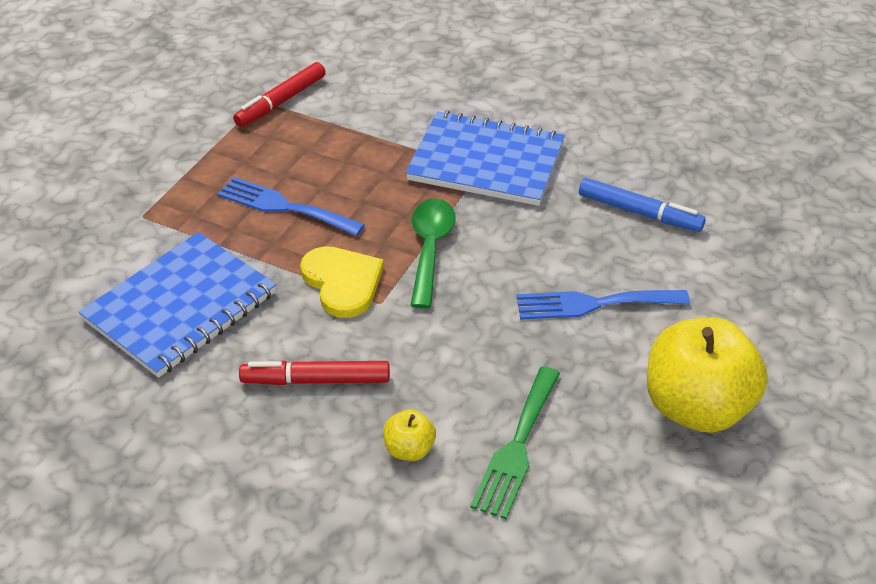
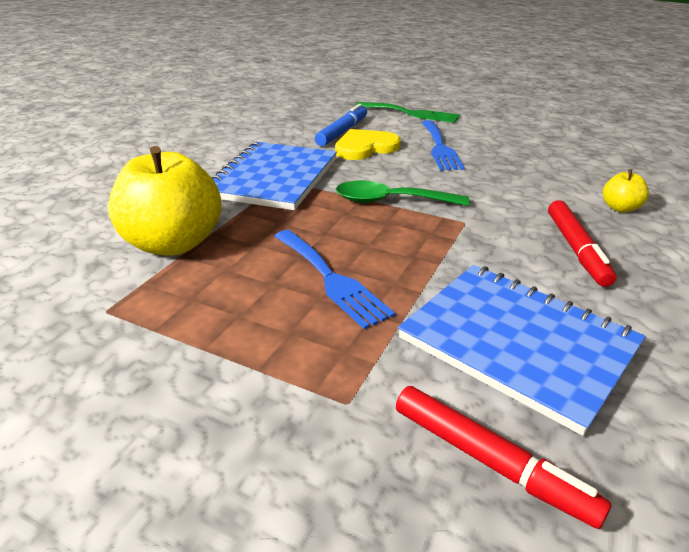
camera: 90 degrees left, 10 degrees down
(281, 102) = (118, 293): red marker -> red marker (490, 461)
(284, 207) = (331, 279): blue fork -> blue fork turned 60 degrees counterclockwise
(342, 282) = (445, 240): yellow heart -> yellow heart (365, 147)
(517, 447) = (587, 173): green fork -> green fork (411, 113)
(696, 407) = (518, 127): yellow apple -> yellow apple (174, 243)

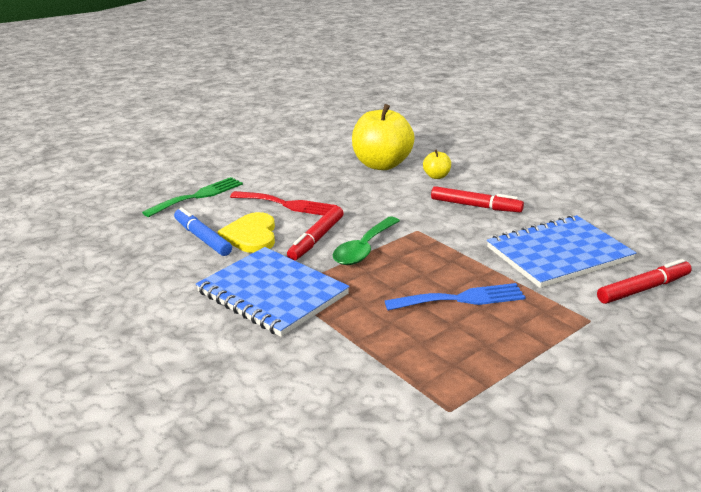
camera: 65 degrees left, 5 degrees down
(174, 243) = (360, 365): yellow apple -> yellow apple (382, 164)
(387, 175) = (316, 239): none -> red marker
(440, 148) = (287, 204): blue fork -> red fork

